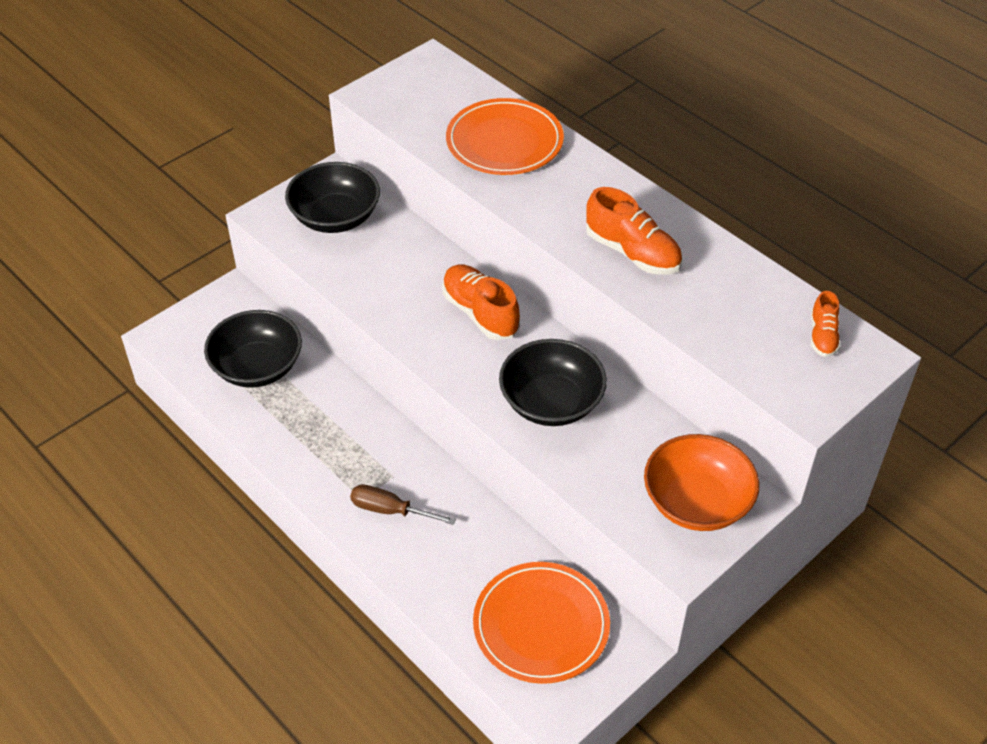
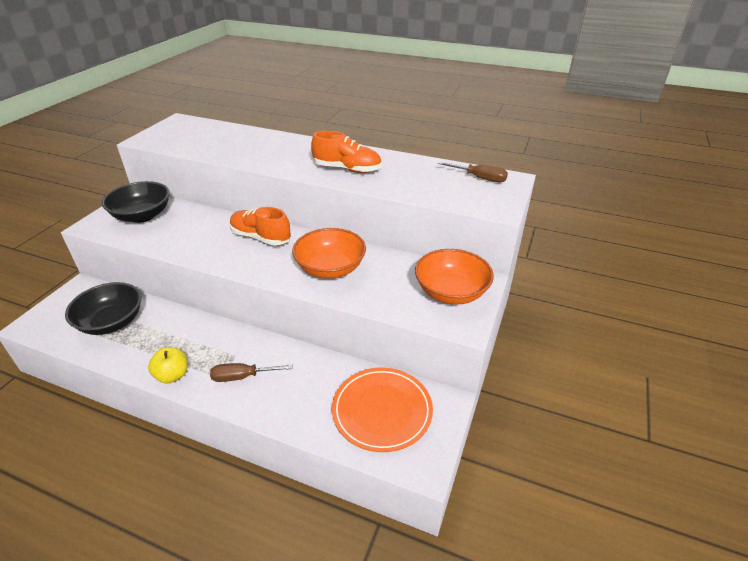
camera: 25 degrees left, 10 degrees down
(308, 476) = (172, 375): none -> yellow apple
(504, 142) = (241, 142): orange plate -> none
(551, 402) = (330, 268): black bowl -> orange bowl
(822, 336) = (479, 178): orange shoe -> brown screwdriver

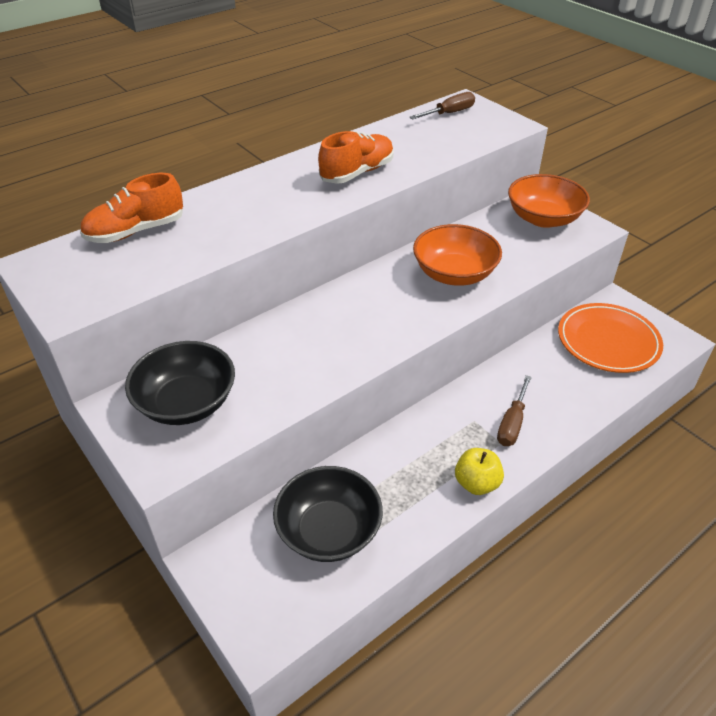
camera: 60 degrees left, 5 degrees up
(261, 237) = (349, 306): orange shoe -> orange shoe (136, 231)

